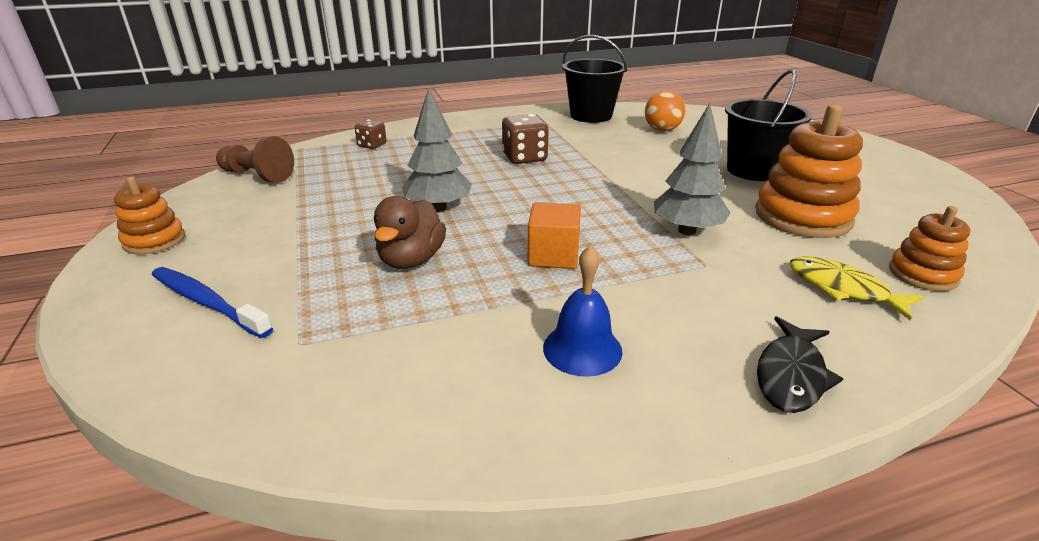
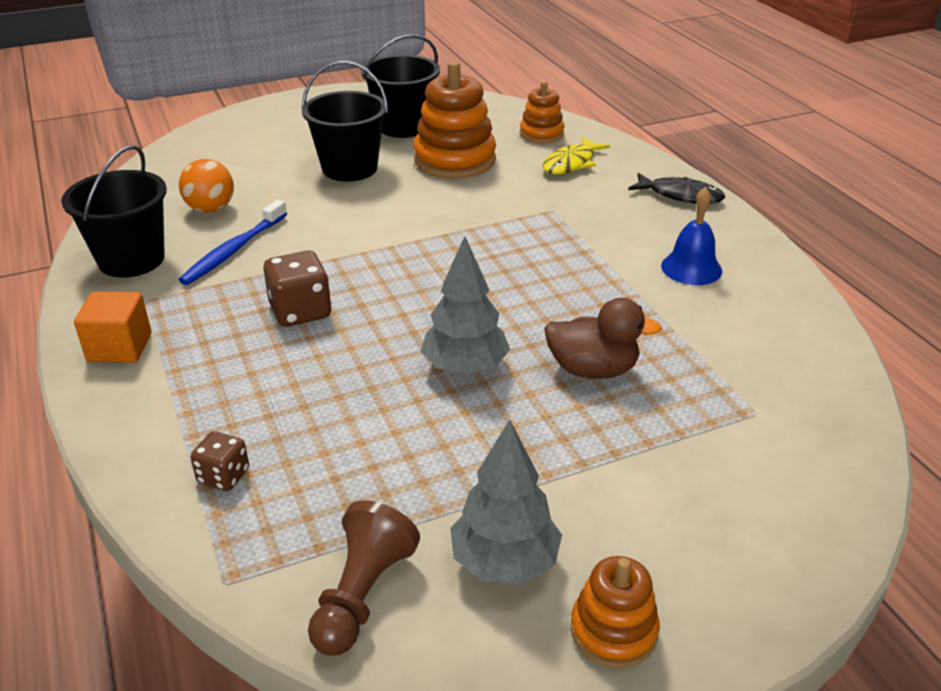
camera: 95 degrees left, 5 degrees up
(207, 302) = (727, 503): blue toothbrush -> blue toothbrush (234, 250)
(553, 256) = (559, 283): orange cube -> orange cube (120, 347)
(687, 230) = (492, 214): grey tree -> grey tree (504, 562)
(867, 193) = (403, 126): none -> black bucket

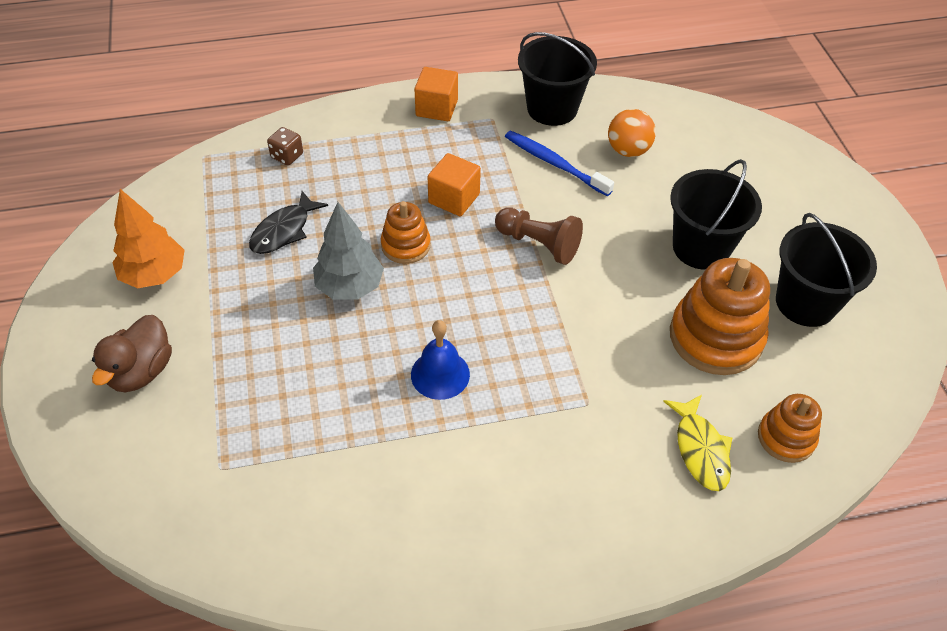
camera: 100 degrees right, 15 degrees up
(300, 311) = (454, 198): brown dice -> orange cube
(362, 594) = (165, 209): brown pawn -> brown pawn (539, 244)
(504, 562) = (154, 275): grey tree -> orange tree
(571, 163) = (700, 449): yellow fish -> yellow fish turned 150 degrees counterclockwise
(592, 369) = (317, 369): brown duck -> brown duck (141, 371)
(613, 631) = (79, 315): orange stacking toy -> orange stacking toy (405, 245)
(680, 195) = (606, 546): black fish -> black fish (284, 231)
(691, 268) = (447, 499): blue bell -> blue bell (440, 374)

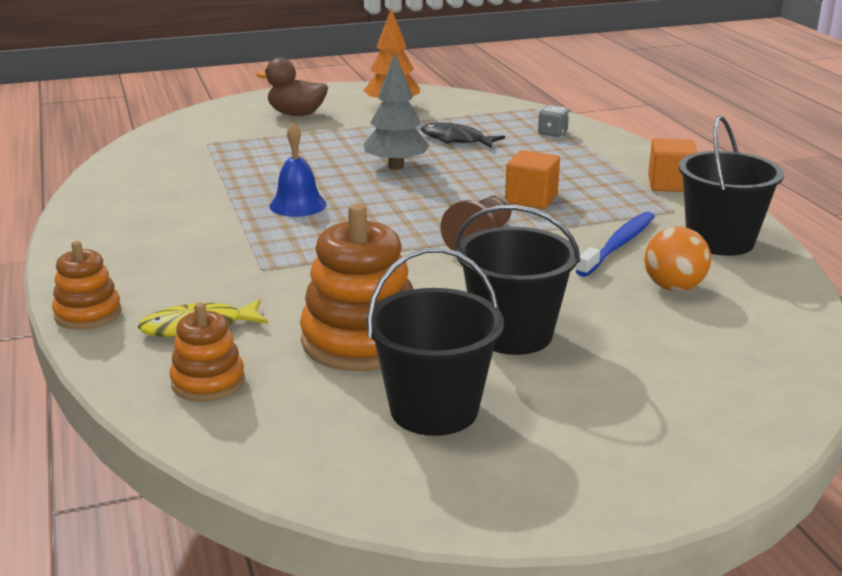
camera: 85 degrees right, 25 degrees down
(287, 156) = (552, 133): brown dice -> grey dice
(405, 245) = (455, 183): orange stacking toy -> orange stacking toy (88, 314)

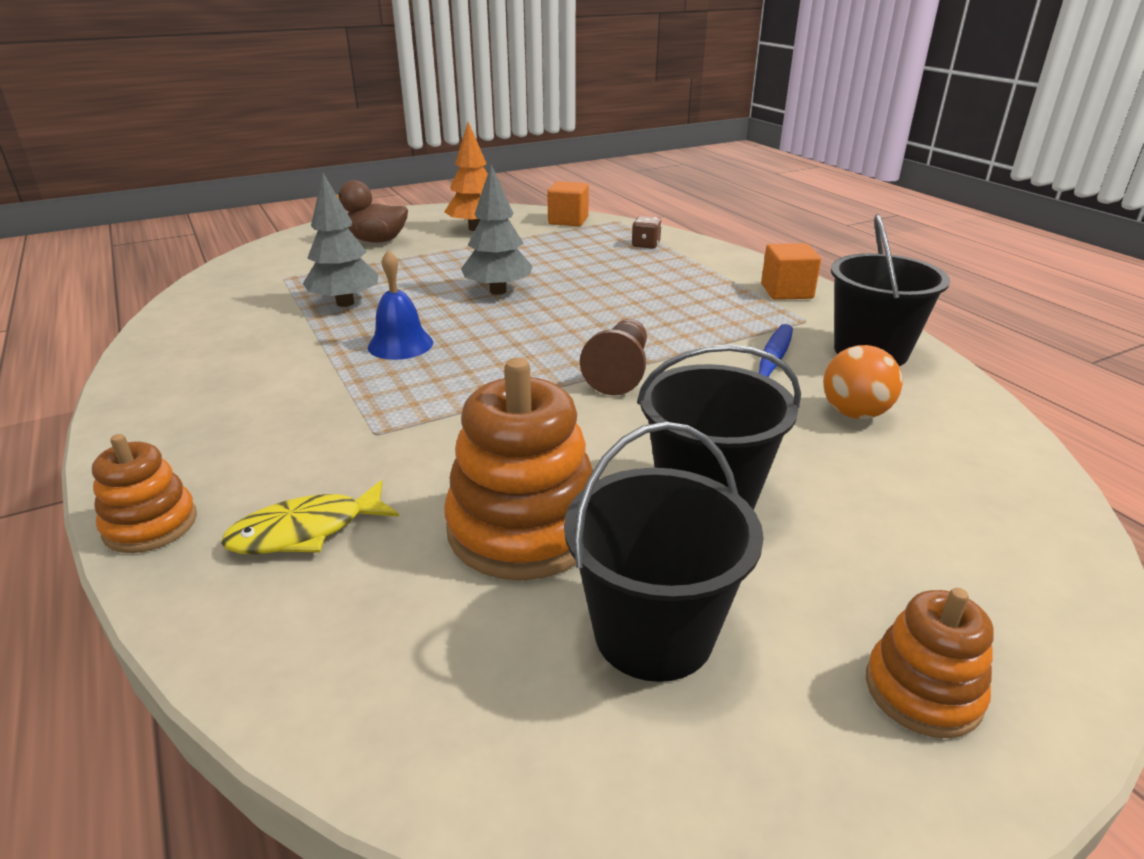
camera: 10 degrees left, 5 degrees up
(208, 382) = (332, 624): orange stacking toy -> orange stacking toy (923, 691)
(257, 168) = (345, 303): none -> grey tree
(456, 140) = (551, 258): black fish -> none
(531, 199) = (654, 318): orange cube -> orange cube (568, 220)
(552, 133) = (645, 245): grey dice -> brown dice

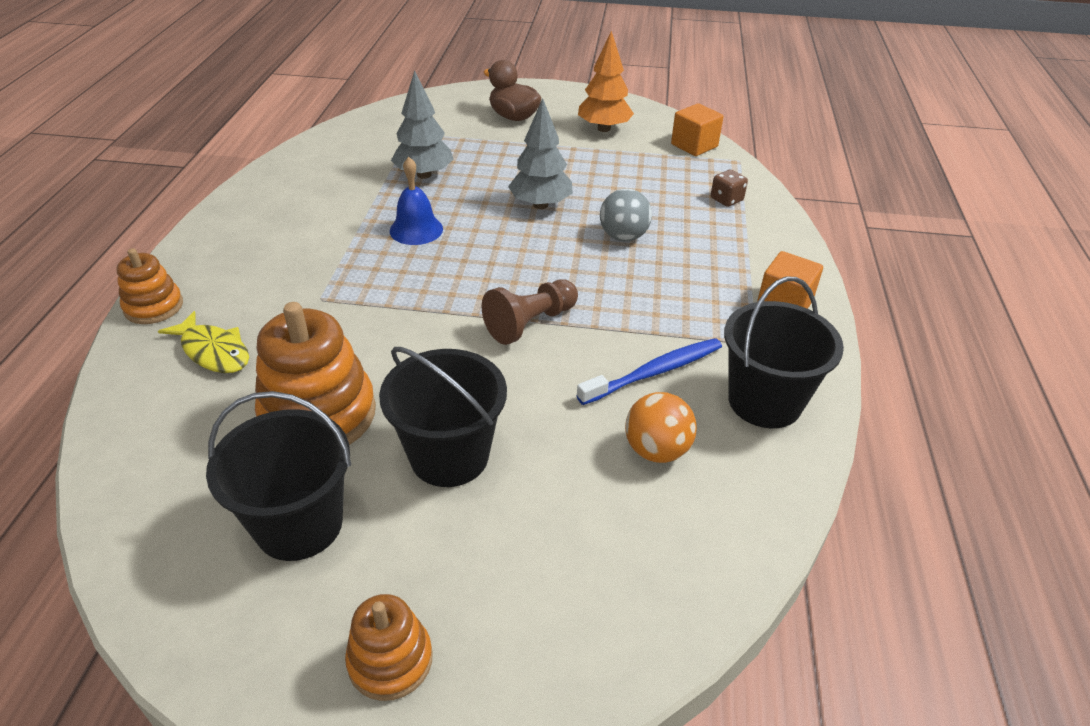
camera: 35 degrees right, 10 degrees up
(306, 531) = (213, 351): yellow fish -> yellow fish turned 150 degrees counterclockwise
(604, 290) = (623, 237): none -> grey ball

